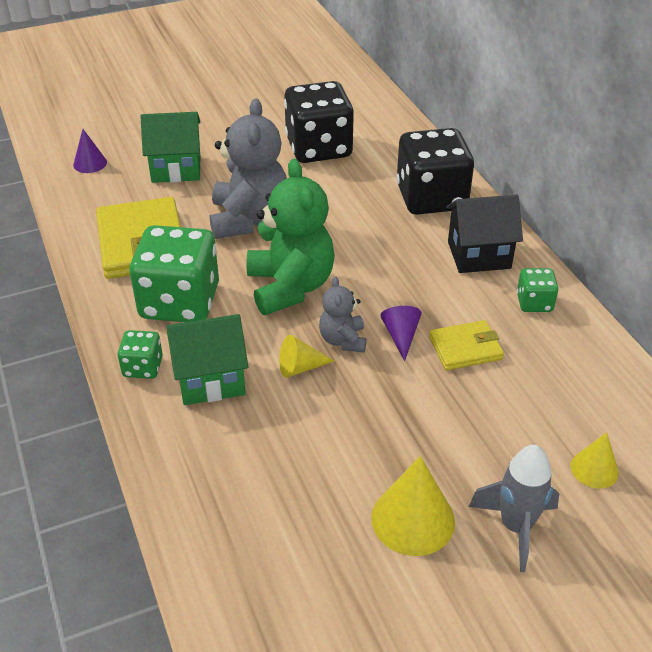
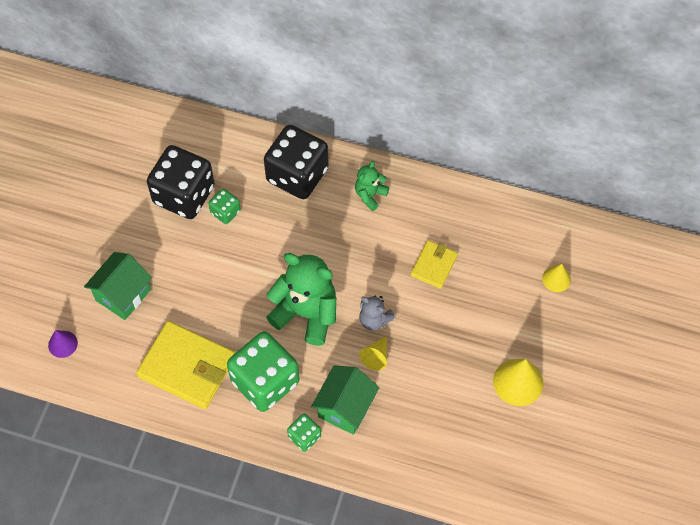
camera: 50 degrees left, 20 degrees up
(249, 219) = (221, 290): grey teddy bear -> none
(401, 336) = (397, 289): purple cone -> none
(479, 255) = (370, 195): black house -> green teddy bear
(515, 527) = (558, 342): grey rocket -> none
(534, 303) = (431, 203): green dice -> green dice (225, 212)

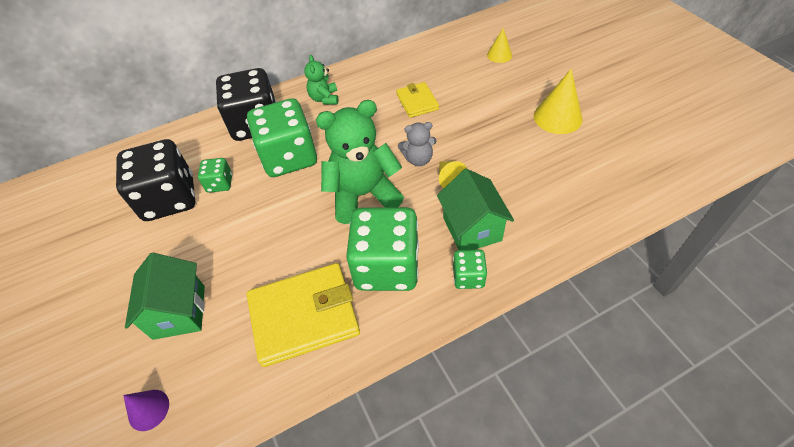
camera: 40 degrees left, 10 degrees down
(290, 231) = (289, 157): none -> green dice

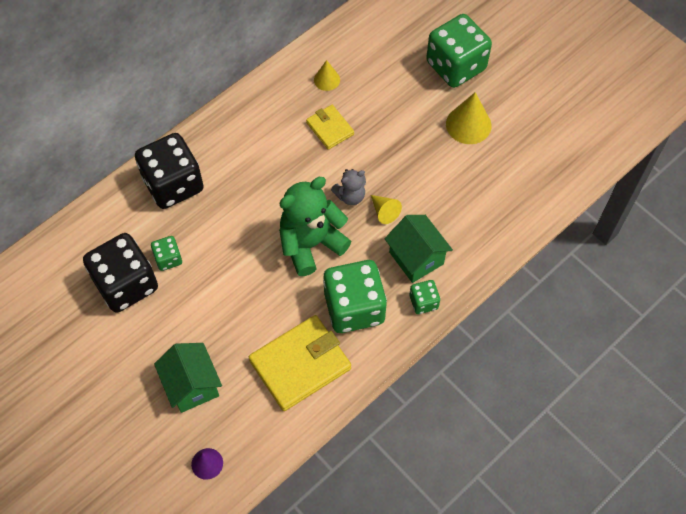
camera: 20 degrees left, 10 degrees up
(289, 157) = (224, 217): green dice -> green dice (456, 66)
(324, 98) = (233, 140): green teddy bear -> none
(499, 55) = (397, 53): yellow cone -> yellow cone (327, 79)

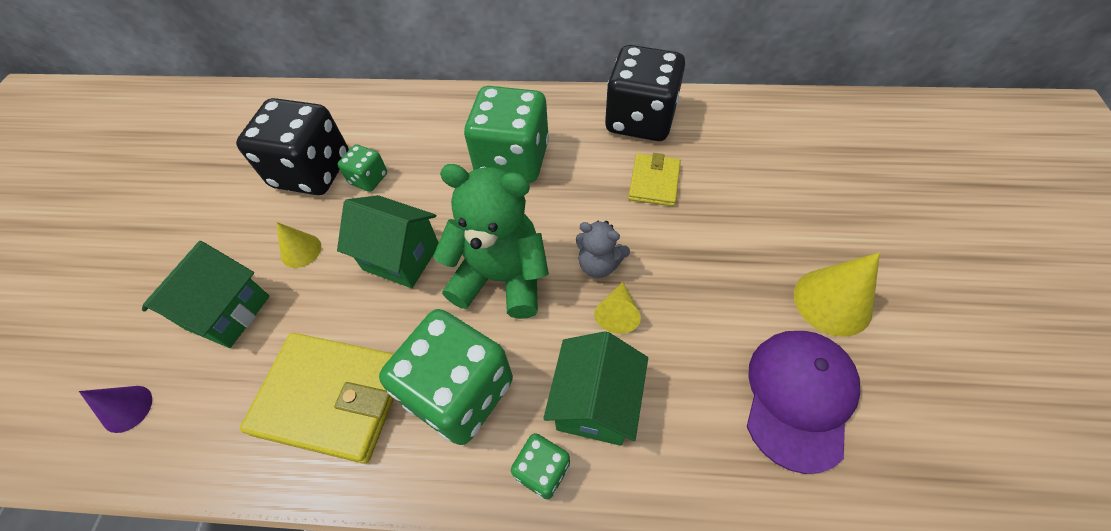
camera: 50 degrees right, 5 degrees down
(173, 184) = (454, 122): black dice -> black dice (640, 120)
(247, 280) = (401, 257): none -> green house
(327, 79) = (702, 136): yellow cone -> yellow cone (301, 250)
(456, 66) = (879, 225): green dice -> green dice (512, 159)
(491, 181) = (798, 398): none -> purple cap

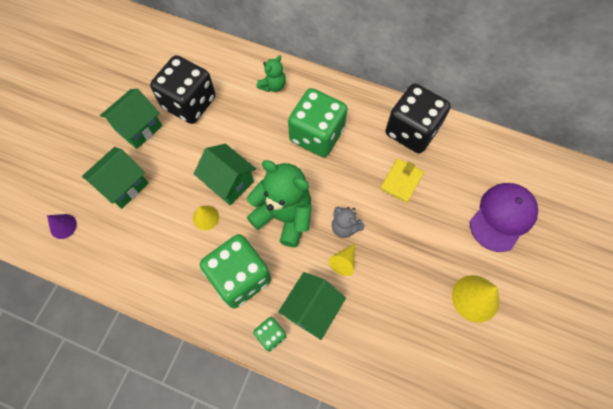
camera: 15 degrees right, 10 degrees up
(239, 224) = (138, 128): none -> green house
(301, 250) = (171, 158): yellow cone -> yellow cone (206, 217)
(332, 398) = (170, 257): yellow wallet -> none
(368, 179) = (223, 120): green dice -> none
(430, 119) = (273, 85): none -> green teddy bear
(798, 398) = (426, 346): purple cap -> purple cap (502, 217)

